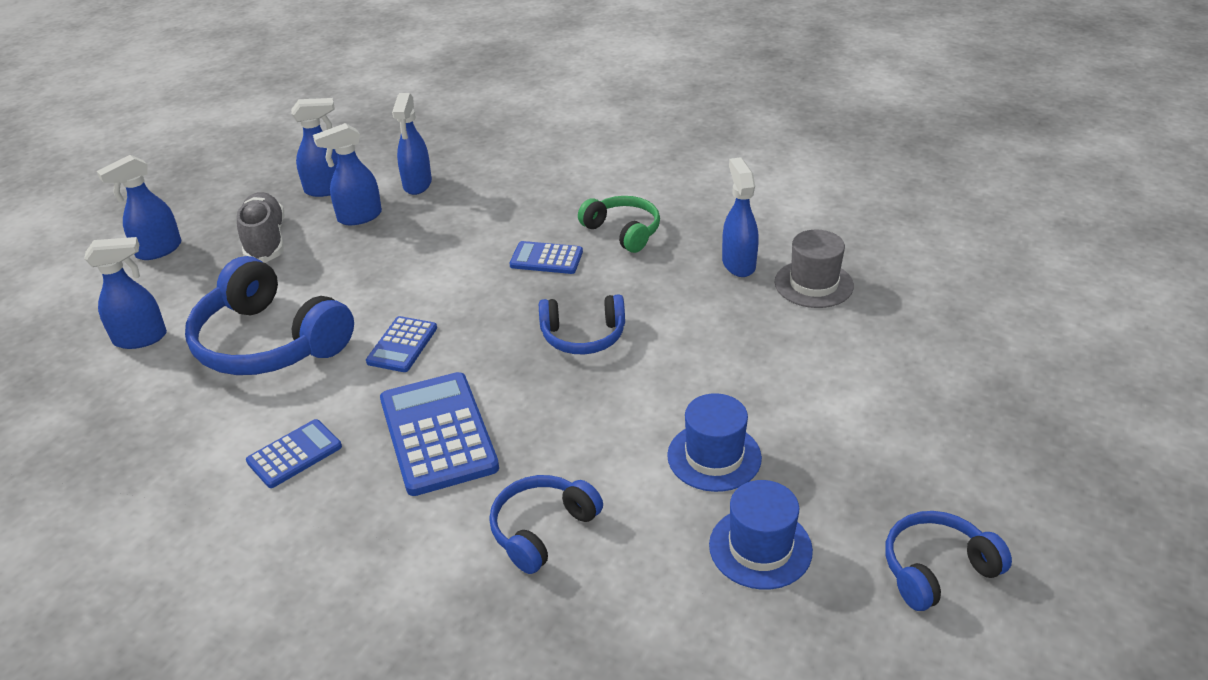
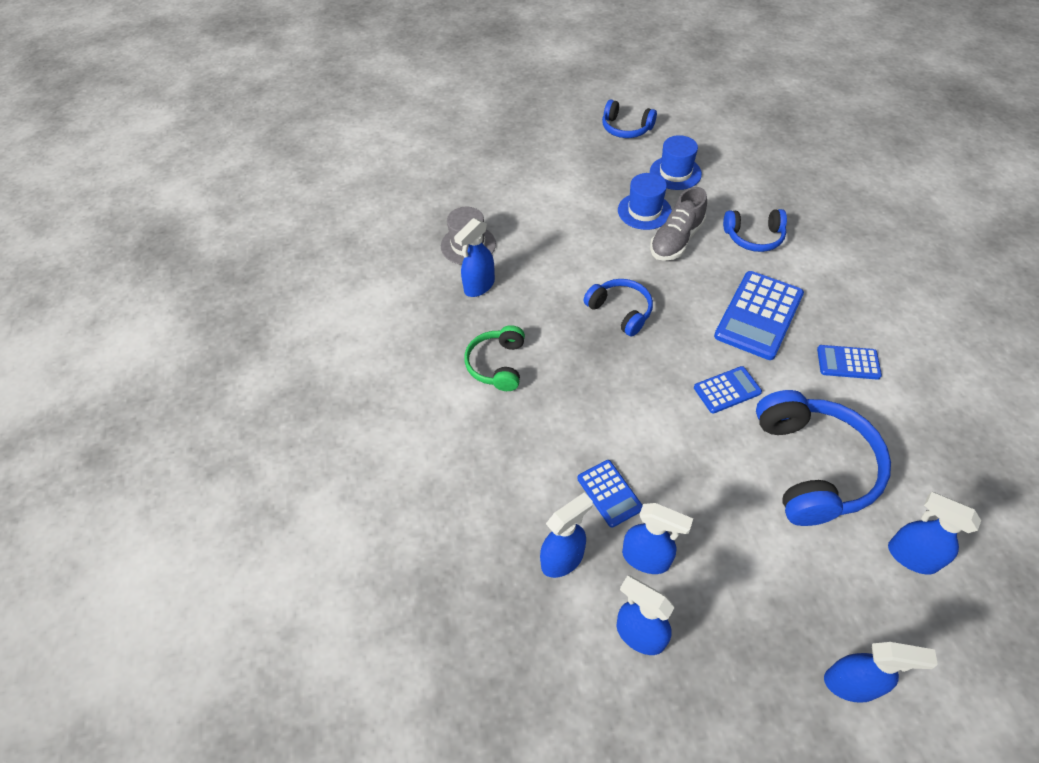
camera: 130 degrees left, 15 degrees up
(265, 241) = (745, 601): grey shoe -> grey shoe (676, 240)
(546, 259) = (569, 384): blue calculator -> blue calculator (609, 493)

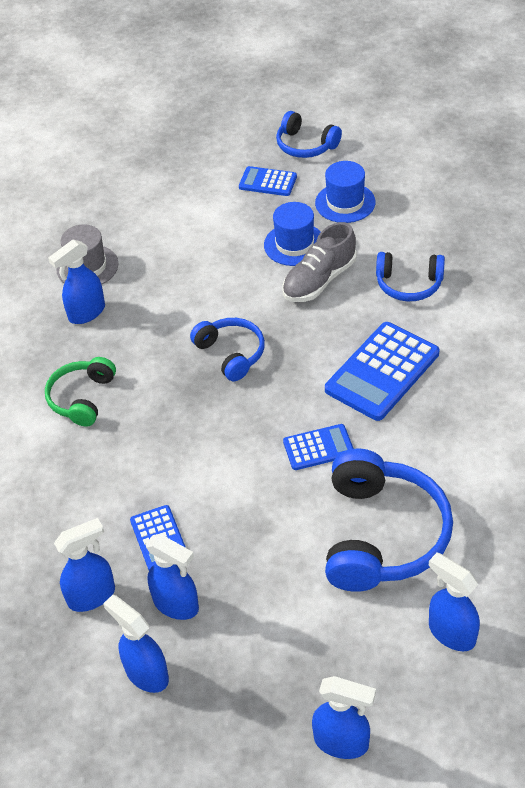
camera: 10 degrees right, 5 degrees down
(848, 362) = (462, 431): blue calculator -> blue calculator (268, 182)

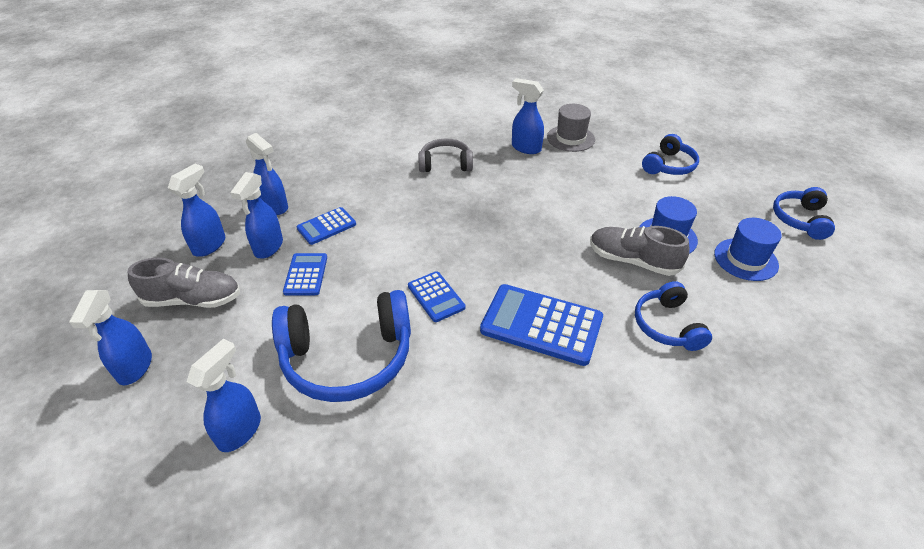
camera: 70 degrees right, 5 degrees down
(82, 398) = (445, 164): green headphones -> grey headphones
(231, 354) = (519, 225): blue headphones -> blue headphones (669, 165)
(247, 687) = (193, 300): none -> grey shoe
(268, 182) = (731, 206): blue calculator -> blue calculator (306, 274)

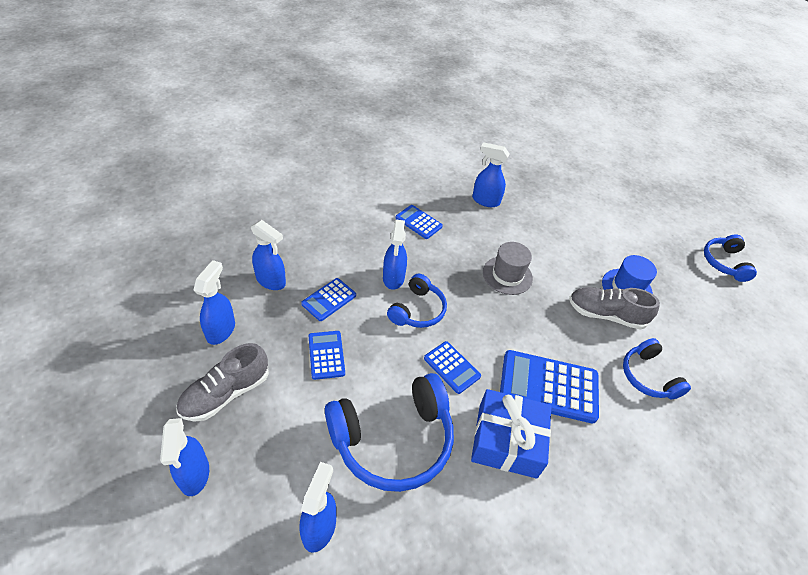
camera: 15 degrees left, 5 degrees up
(193, 300) = (226, 393): grey shoe -> grey shoe turned 150 degrees clockwise
(268, 247) = (280, 328): blue spray bottle -> blue spray bottle (393, 278)
(445, 164) = (418, 222): grey headphones -> blue calculator
(475, 372) = (507, 440): none -> blue gift
(570, 138) = (521, 188): grey hat -> grey hat (507, 275)
(669, 165) = (610, 213): blue headphones -> blue headphones (417, 310)
(745, 259) = (692, 305): blue hat -> none

